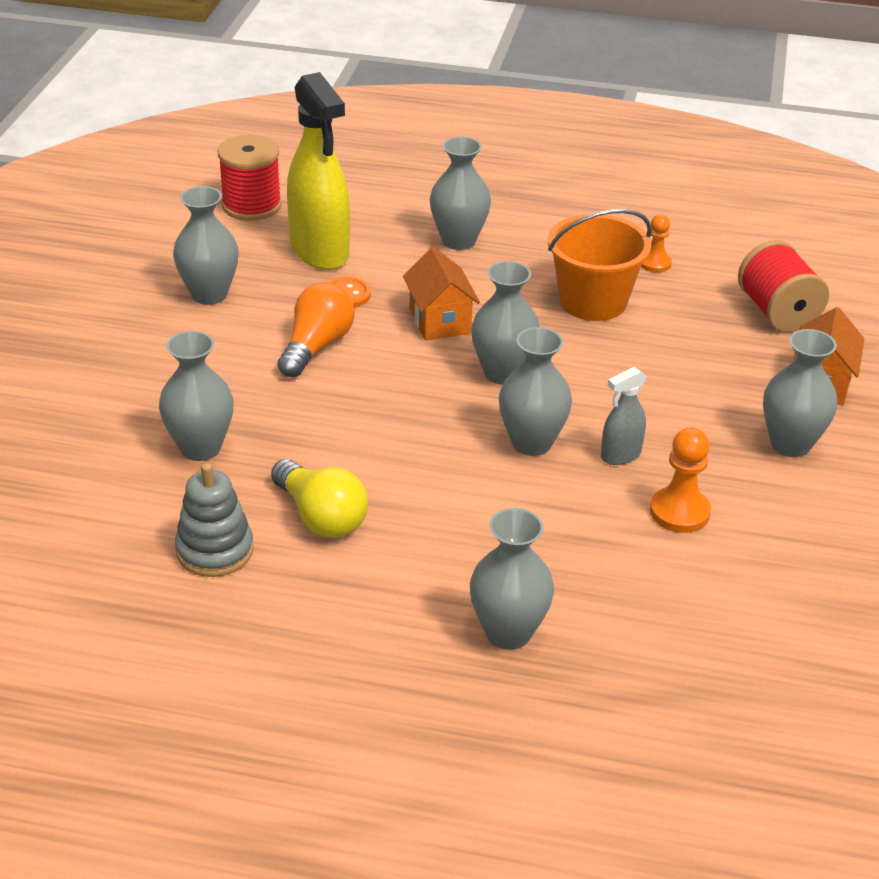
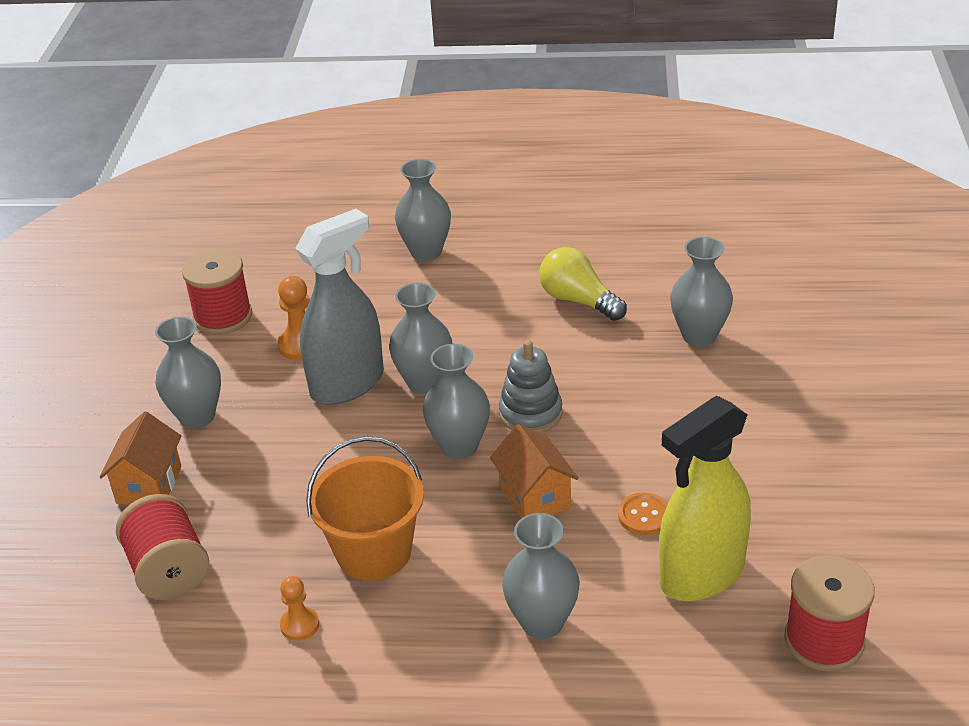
camera: 175 degrees right, 0 degrees up
(209, 294) = (789, 491): grey vase -> none
(215, 550) = (644, 268): grey stacking toy -> grey stacking toy (530, 413)
(316, 346) = (648, 446): orange light bulb -> none
(320, 251) = (701, 575): yellow spray bottle -> yellow spray bottle turned 90 degrees counterclockwise
(620, 455) = (347, 384): grey spray bottle -> grey spray bottle, size x2.10
(793, 571) = (223, 317): none -> red spool

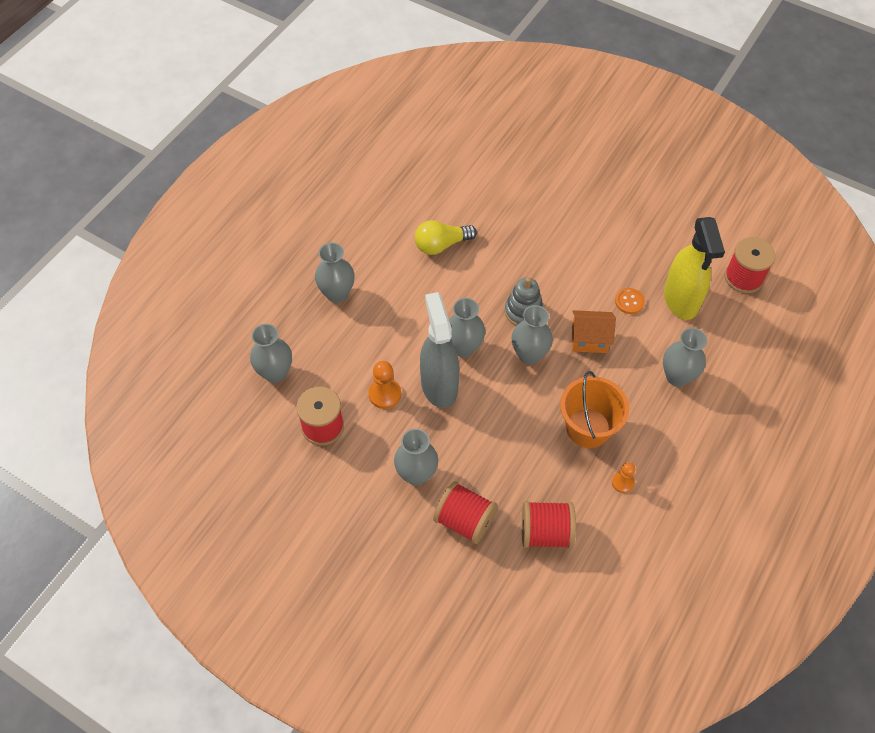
camera: 65 degrees left, 20 degrees up
(149, 485) = (464, 520): orange house -> red spool
(699, 336) = (509, 210): grey vase -> grey vase (275, 373)

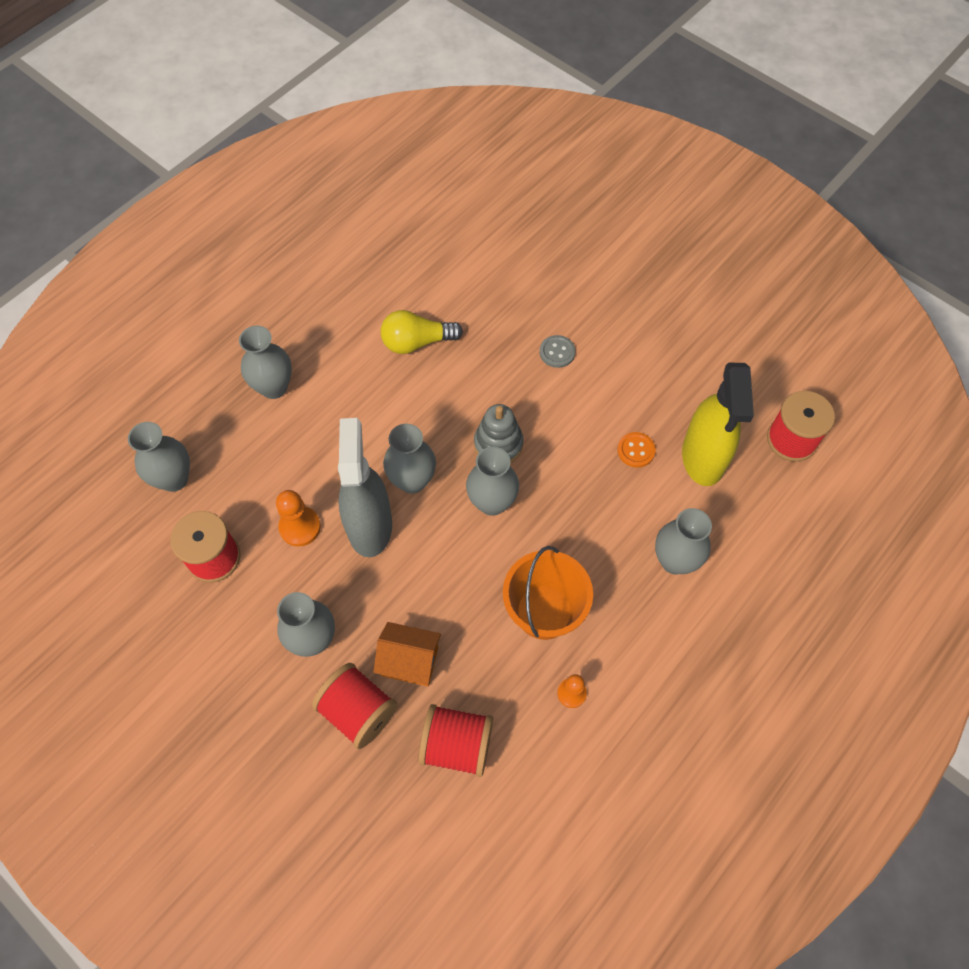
camera: 10 degrees right, 5 degrees up
(552, 238) = (557, 352): none -> grey button
(589, 340) = (573, 494): orange house -> orange house (410, 661)

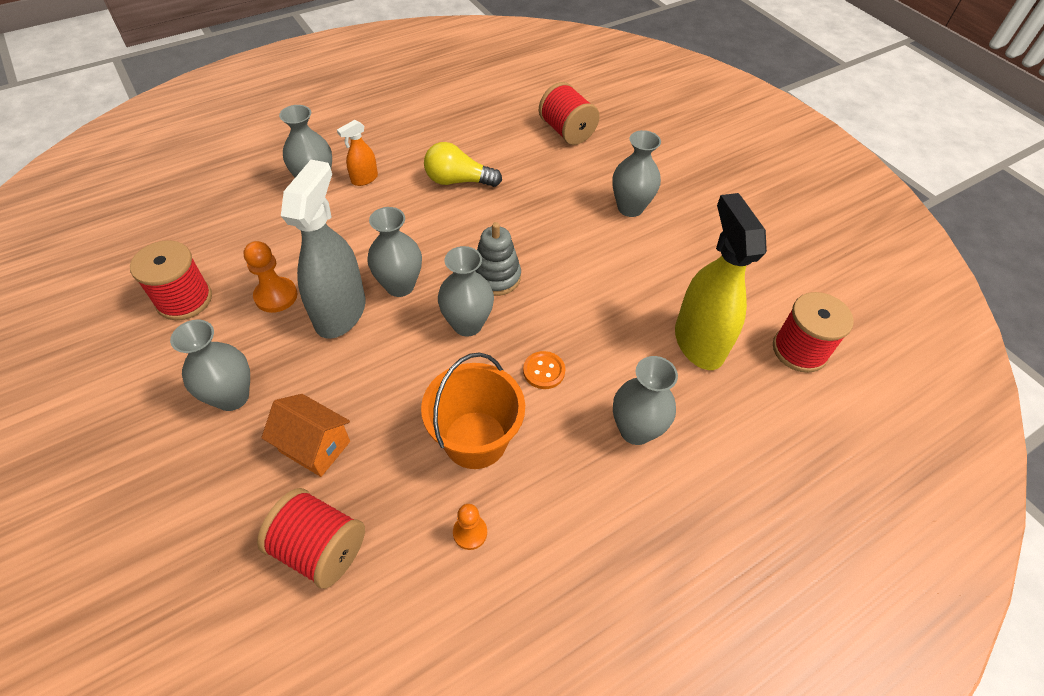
camera: 15 degrees right, 10 degrees down
(174, 479) = (190, 229): grey vase -> grey vase (630, 208)
(321, 367) = (364, 179): none -> orange spray bottle
(358, 711) = (237, 479): red spool -> red spool (566, 132)
(557, 352) = (584, 218): grey button -> none
(636, 450) = (630, 317): orange button -> orange button (544, 371)
(703, 458) = (698, 342): yellow spray bottle -> yellow spray bottle turned 150 degrees clockwise

